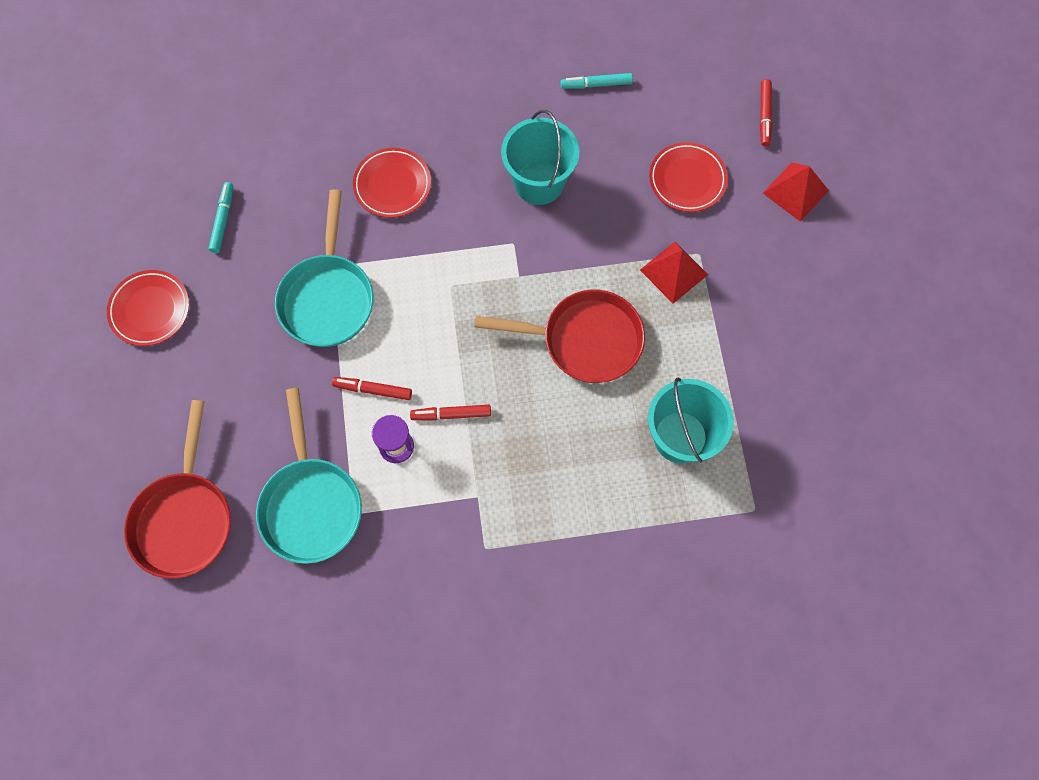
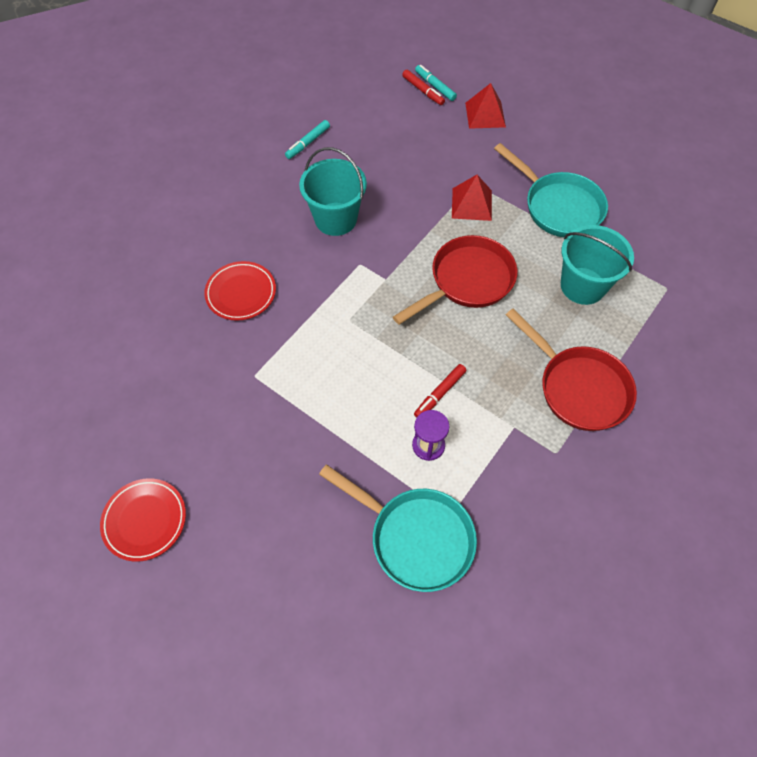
camera: 45 degrees left, 10 degrees down
(184, 518) = (336, 640): red pan -> red pan (578, 388)
(223, 220) = (138, 412): turquoise marker -> turquoise marker (435, 86)
(328, 298) = (274, 396): turquoise pan -> turquoise pan (558, 207)
(373, 390) = (372, 425): red marker -> none
(687, 180) = (420, 152): red plate -> none

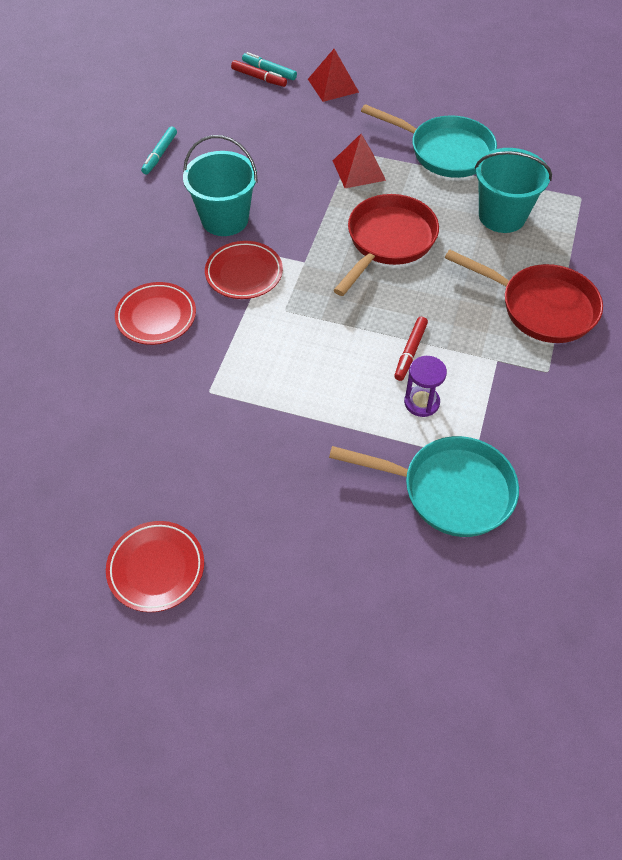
camera: 20 degrees left, 5 degrees down
(329, 275) = (244, 273): none -> red plate

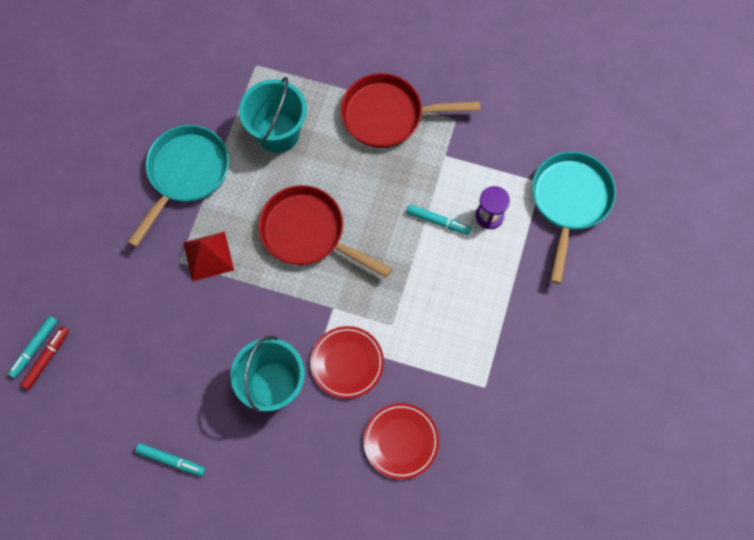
camera: 90 degrees left, 15 degrees up
(156, 568) = (652, 416): red plate -> none
(333, 85) = (69, 279): red pyramid -> none
(410, 352) = (438, 221): red marker -> turquoise marker
(541, 307) = (388, 115): red pan -> red pan turned 120 degrees counterclockwise

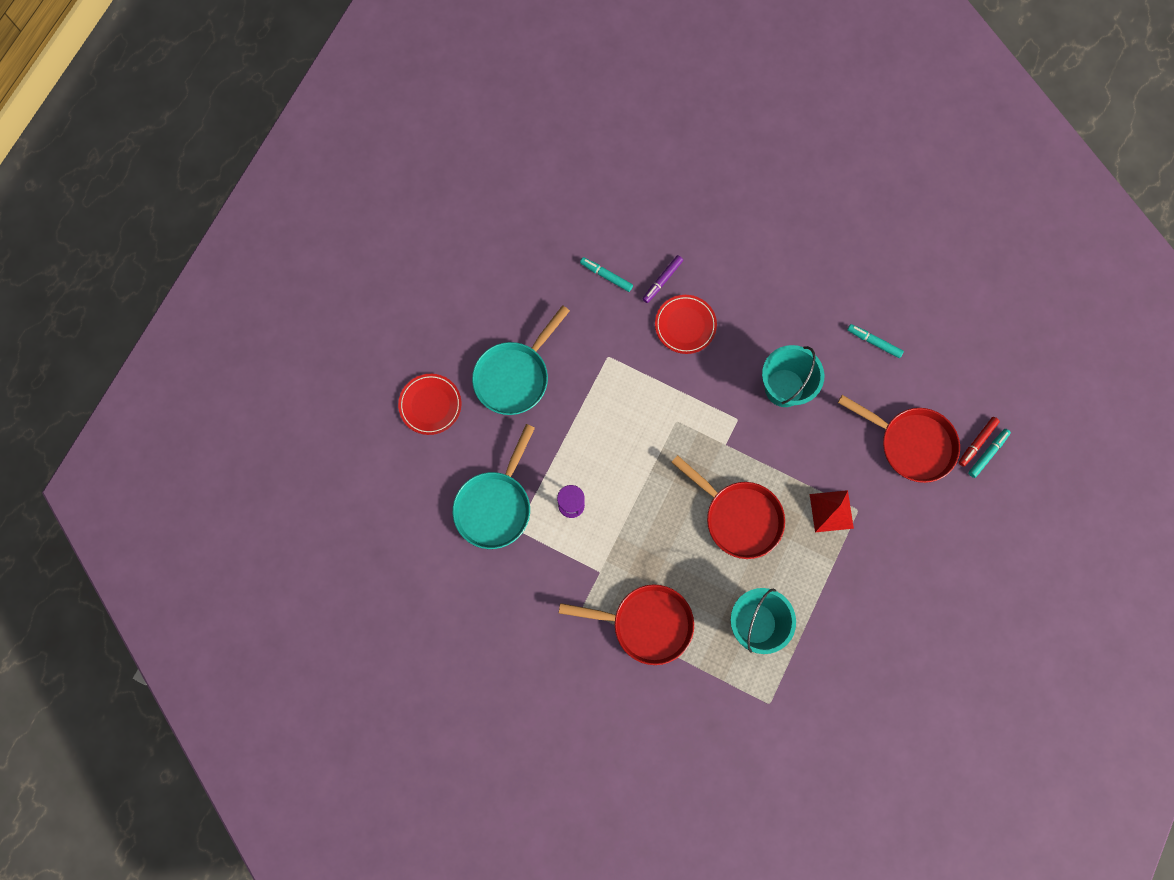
camera: 170 degrees left, 5 degrees up
(122, 344) = (911, 444): none -> red pan
(186, 174) = (847, 596): turquoise pan -> turquoise pan (515, 376)
(347, 363) = (720, 395): red plate -> red plate (430, 405)
(438, 221) = (619, 507): turquoise marker -> turquoise marker (606, 276)
(438, 495) = (662, 280): none -> purple marker

